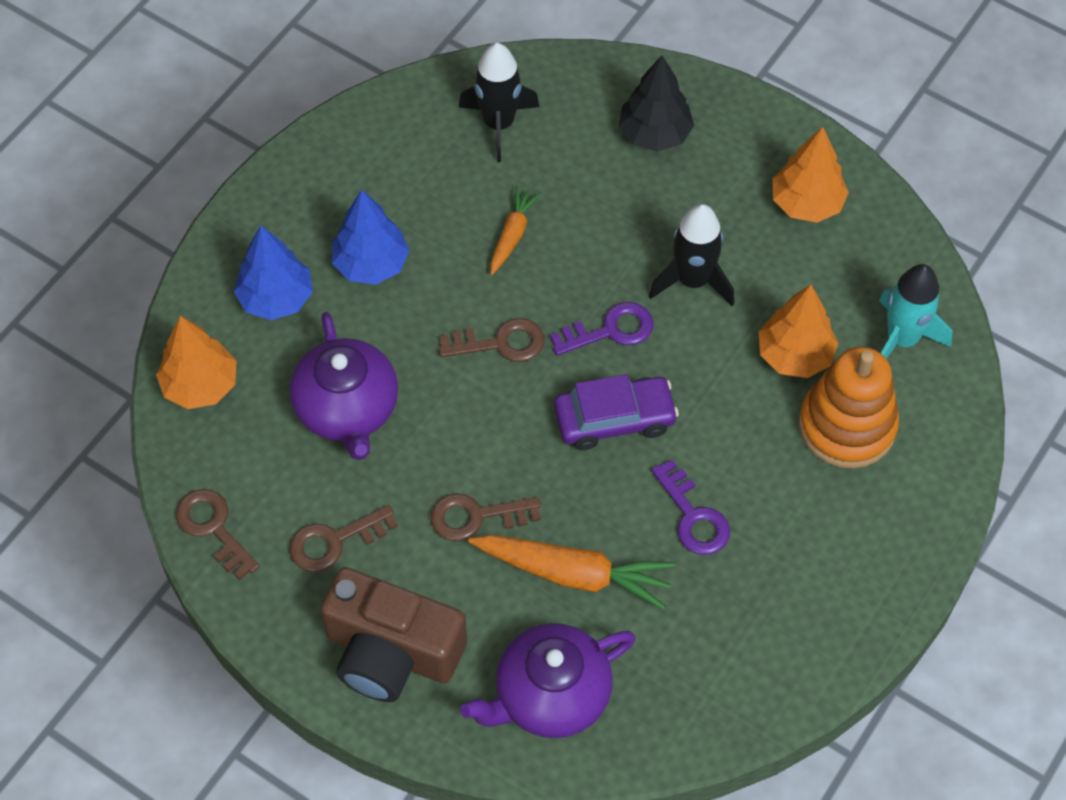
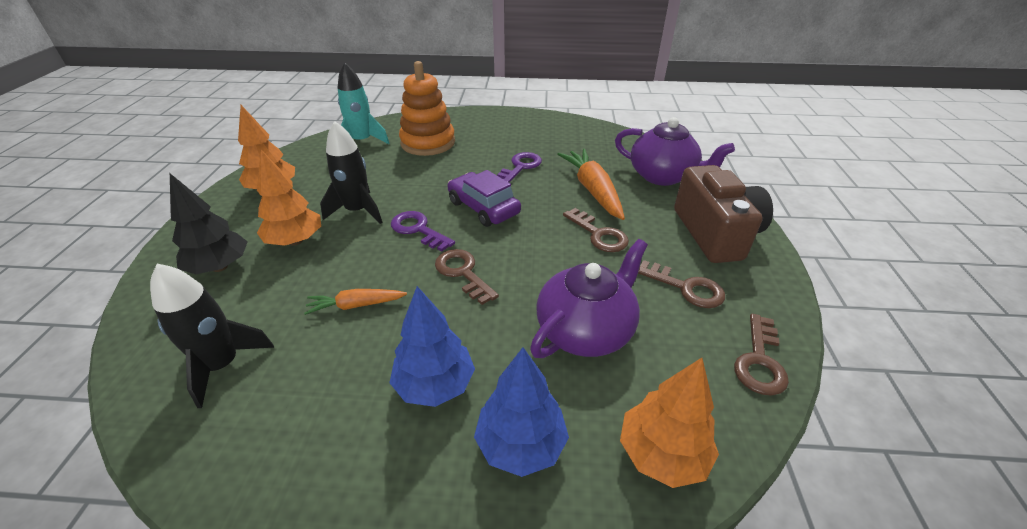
camera: 120 degrees left, 20 degrees down
(794, 355) = (393, 166): orange tree -> orange tree (296, 241)

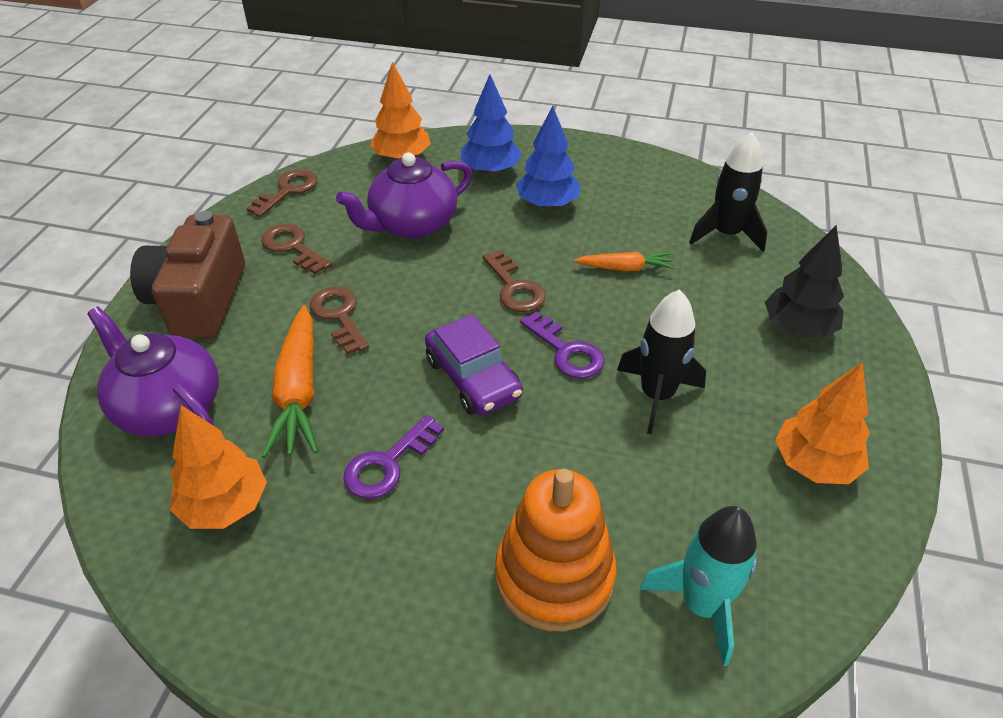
camera: 170 degrees left, 5 degrees up
(296, 241) = (724, 354): orange tree -> orange tree (225, 505)

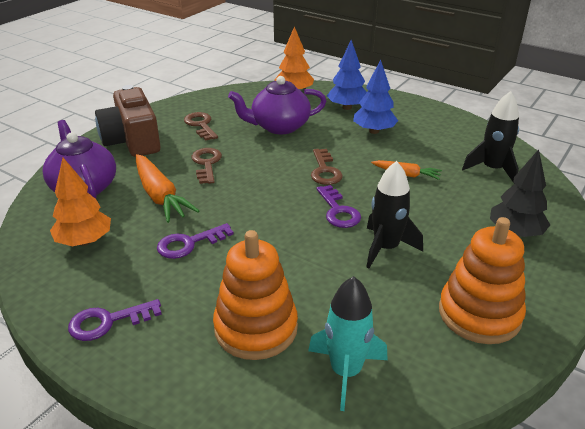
camera: 20 degrees right, 10 degrees down
(199, 300) = (132, 141): brown camera -> brown camera turned 45 degrees counterclockwise
(287, 191) = (215, 97): brown key -> none
(298, 391) = (160, 196): orange carrot -> orange carrot turned 45 degrees counterclockwise
(340, 635) = (108, 322): none -> purple key
(473, 378) = (268, 212): purple car -> none
(814, 464) = (479, 314): orange tree -> orange stacking toy

